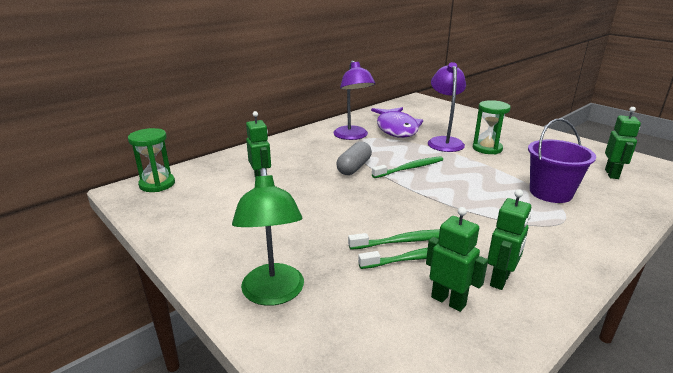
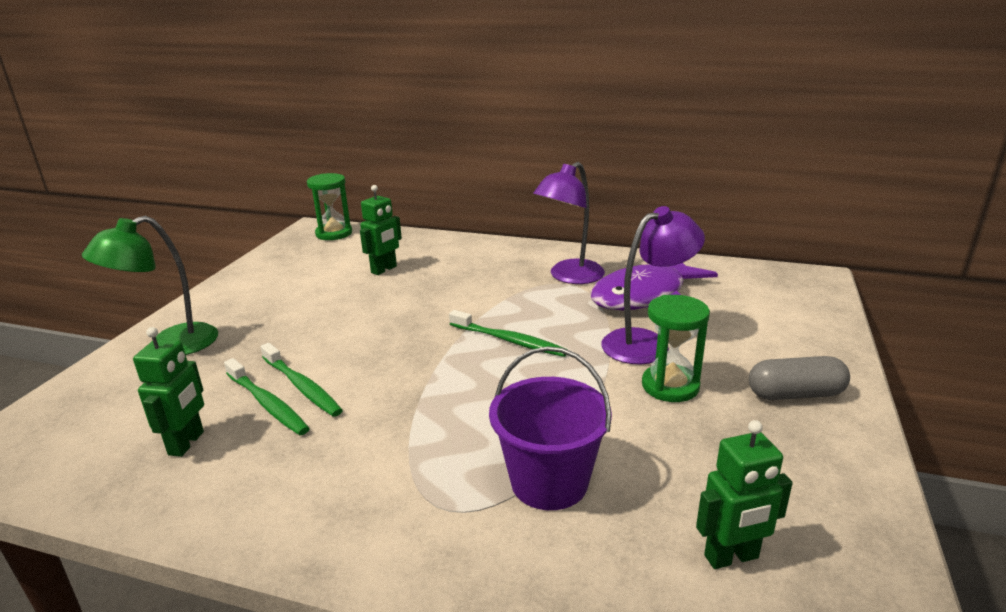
camera: 60 degrees right, 0 degrees up
(354, 167) = (470, 305): grey capsule -> grey capsule (795, 394)
(500, 280) = (244, 473): green robot -> none

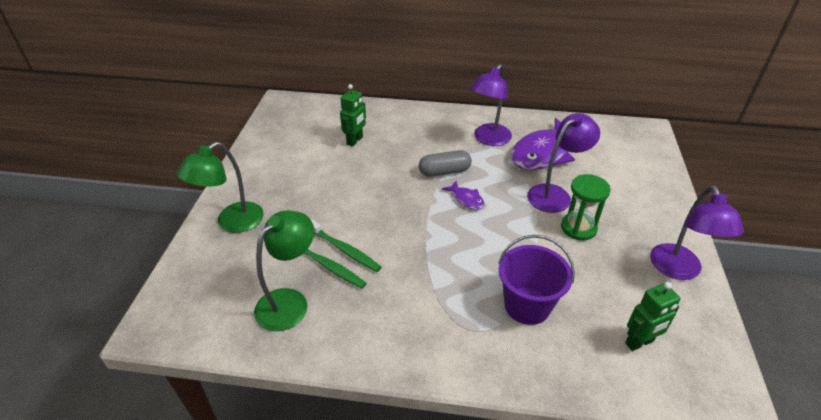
camera: 10 degrees left, 15 degrees up
(187, 443) = (289, 301): green robot -> green lamp
(334, 233) = (301, 106): green hourglass -> none
(508, 340) = (466, 199): green toothbrush -> purple fish
(795, 394) = (652, 227): grey capsule -> grey capsule (444, 171)
(828, 455) = (678, 270): none -> purple lamp

